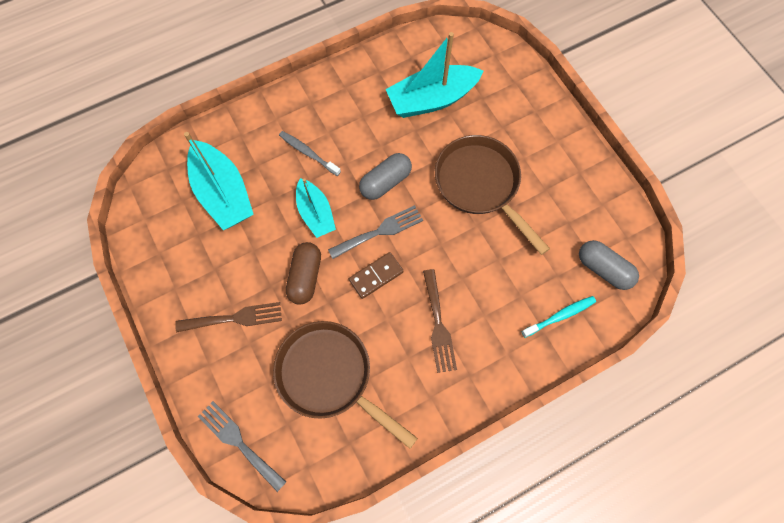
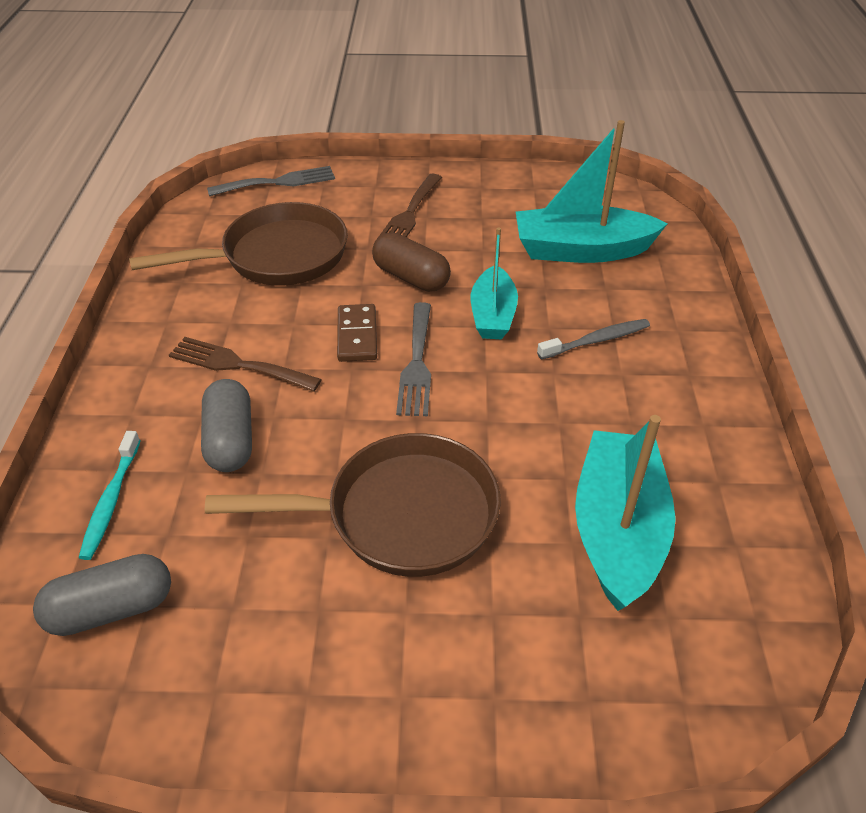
camera: 120 degrees right, 25 degrees down
(315, 213) = (493, 315): turquoise boat -> turquoise boat turned 90 degrees counterclockwise
(385, 182) = (491, 401): grey capsule -> grey capsule (230, 440)

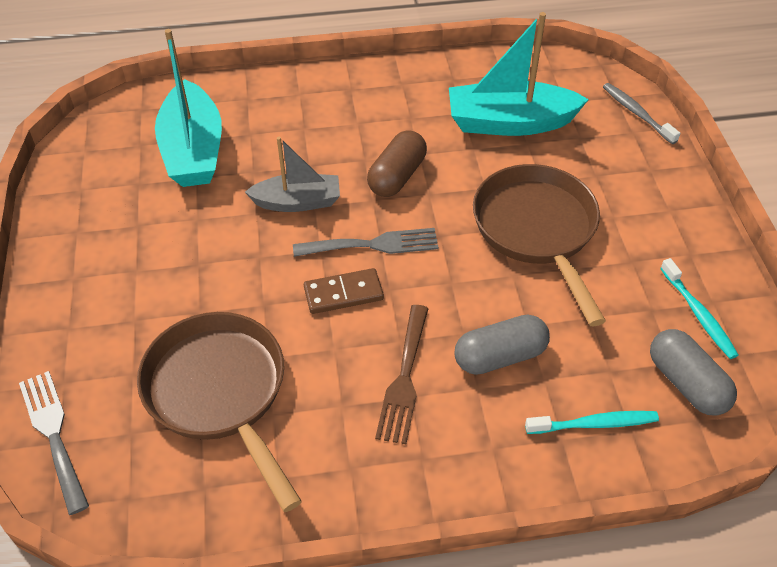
camera: 100 degrees left, 5 degrees up
(201, 663) = (698, 314): none -> turquoise toothbrush
(409, 214) = (132, 286): brown fork -> none
(411, 277) = (248, 267): brown capsule -> brown capsule (397, 176)
(493, 315) = (298, 202): turquoise boat -> grey boat
(596, 340) = (321, 137): grey toothbrush -> grey toothbrush (637, 113)

